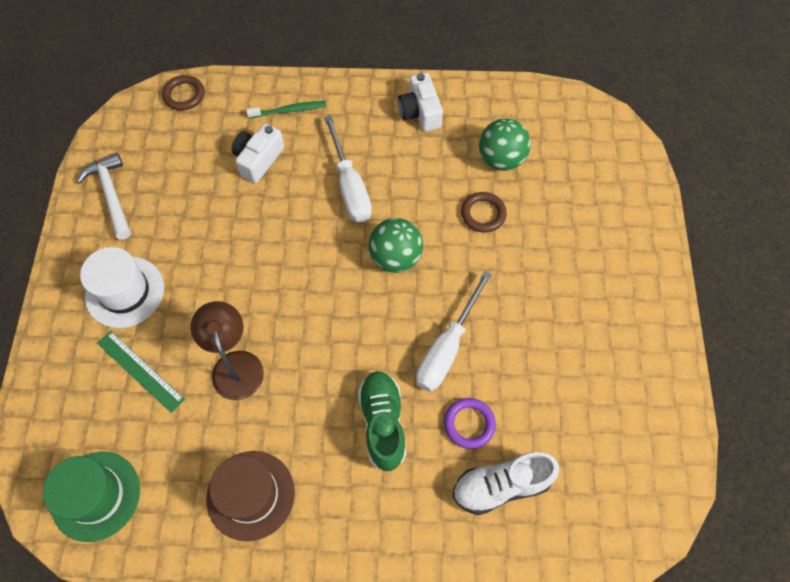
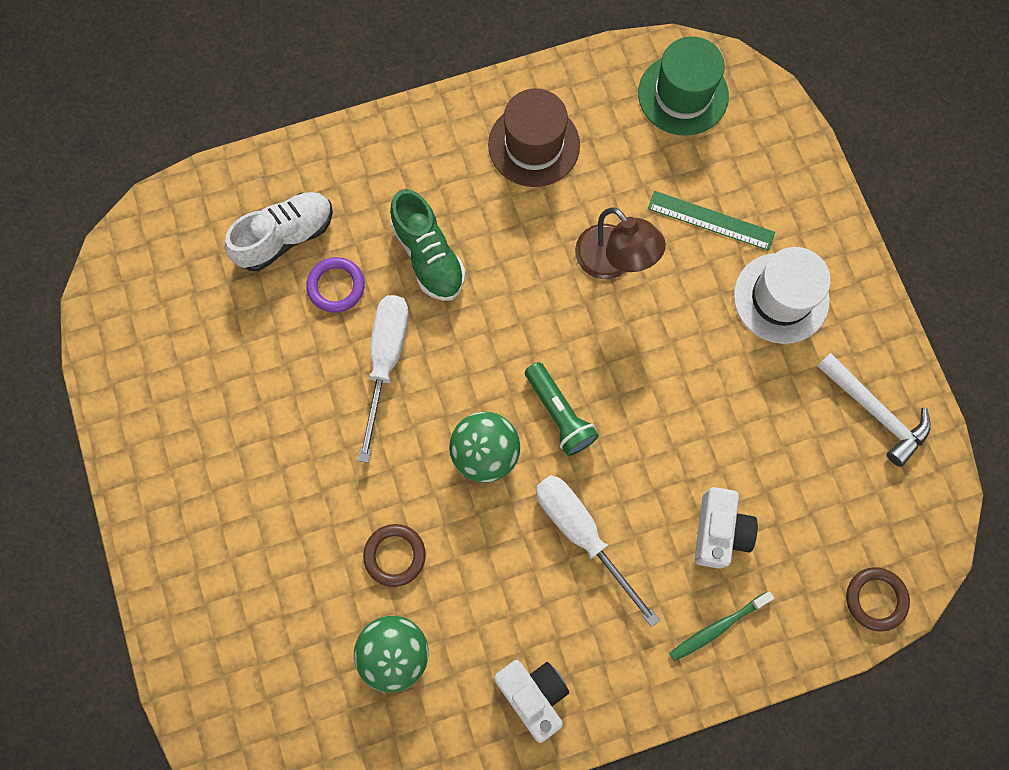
camera: 160 degrees right, 10 degrees up
(330, 266) = (559, 414): none -> green flashlight

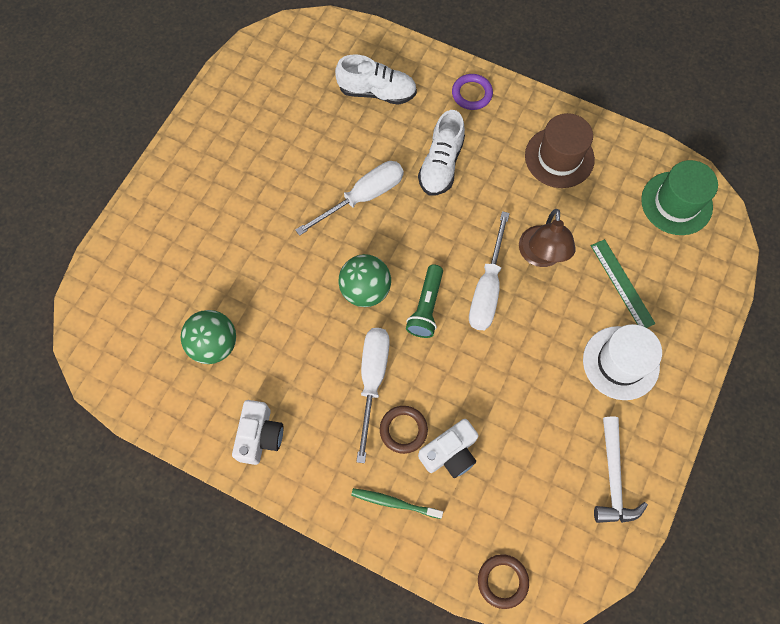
camera: 45 degrees right, 5 degrees down
(336, 286) = (377, 138): purple ring -> purple ring (472, 94)
(395, 555) = (265, 296): brown ring -> brown ring (403, 430)
(428, 256) = (441, 165): green shoe -> white shoe
(596, 341) = (487, 288): none -> white screwdriver

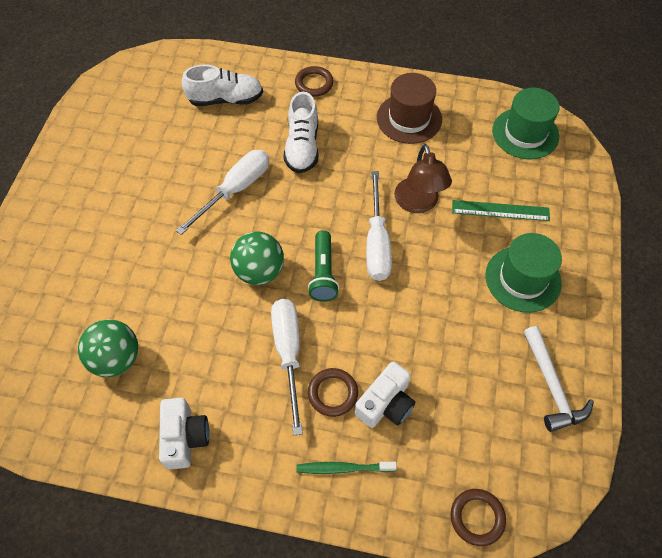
camera: 15 degrees left, 10 degrees down
(472, 94) = (314, 84): purple ring -> brown ring
(621, 363) = (523, 279): white hat -> green hat
(622, 284) = (500, 210): green ruler -> green ruler turned 45 degrees counterclockwise

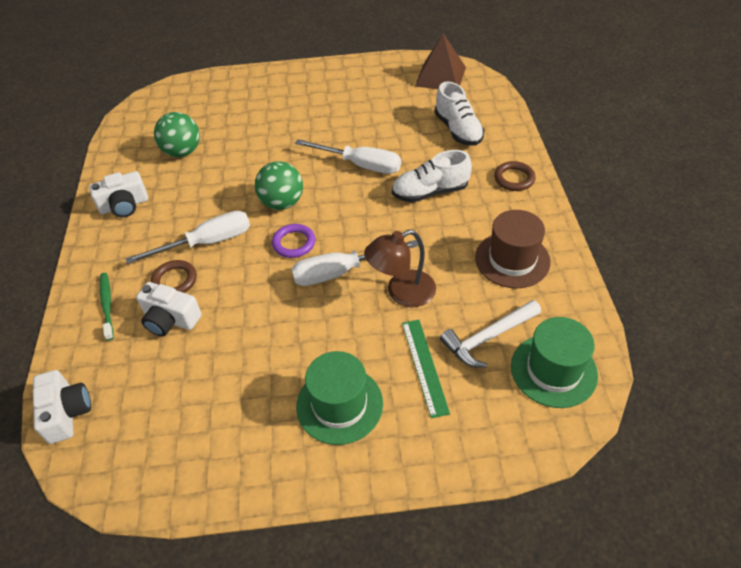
camera: 75 degrees right, 10 degrees down
(131, 85) = (440, 76): none -> brown pyramid
(323, 273) = (294, 243): green flashlight -> purple ring
(477, 517) = (66, 413): brown ring -> white camera
(552, 386) = (212, 456): white hammer -> white hammer (488, 338)

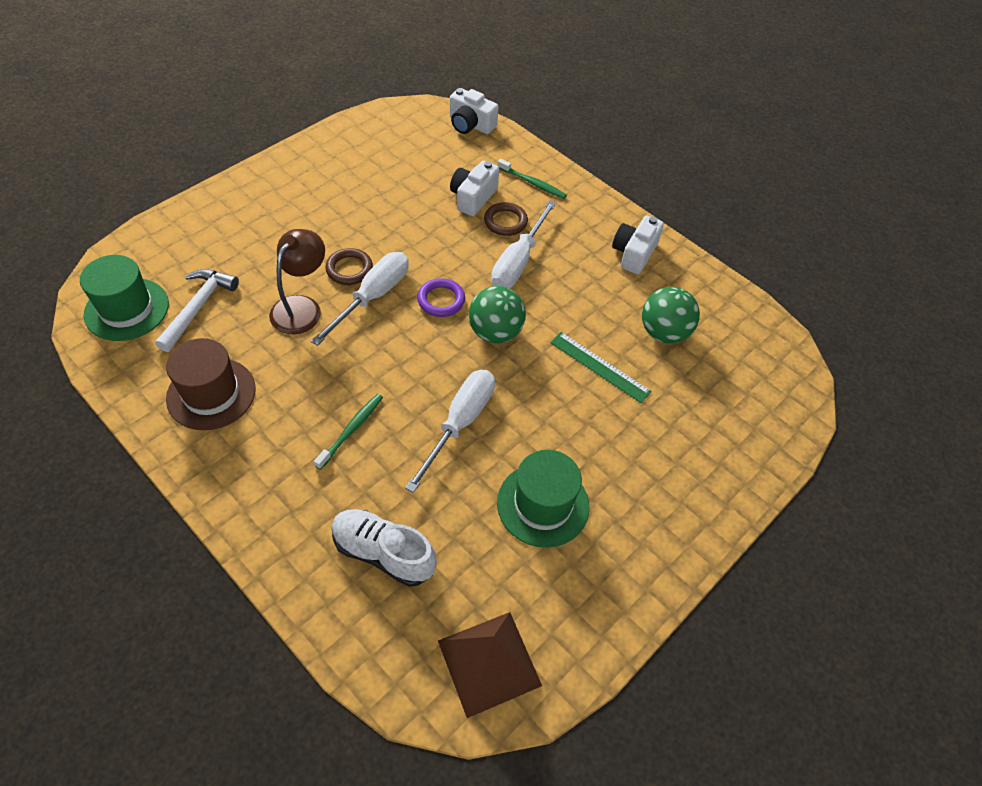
camera: 135 degrees right, 5 degrees up
(170, 319) = (473, 197): white camera -> white camera turned 45 degrees counterclockwise
(339, 404) = (289, 209): green hat -> green hat (543, 504)
(360, 165) = (460, 423): white screwdriver -> white screwdriver turned 135 degrees clockwise
(424, 366) = (241, 261): green ruler -> green ruler (599, 366)
(430, 192) = (351, 430): white shoe -> green toothbrush
(514, 178) = (261, 507): brown ring -> brown ring (349, 269)

